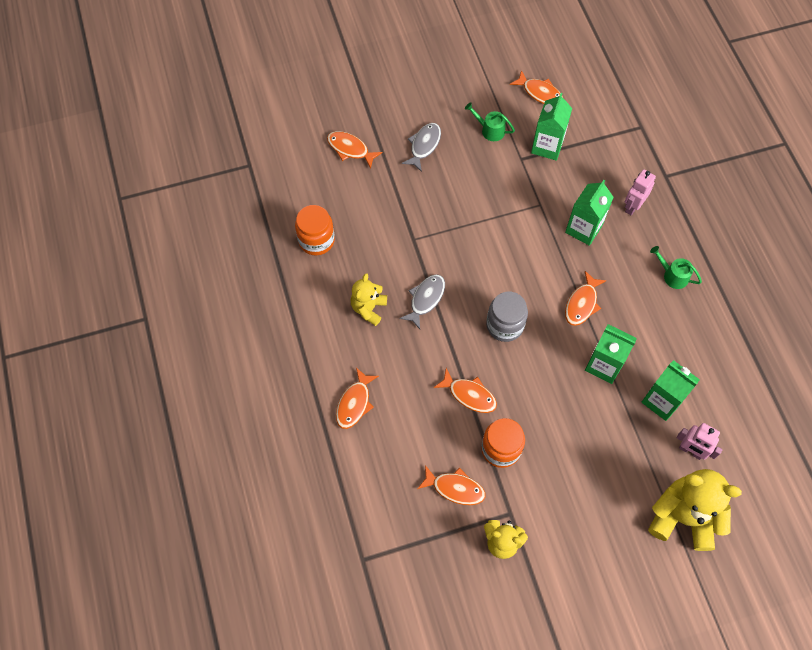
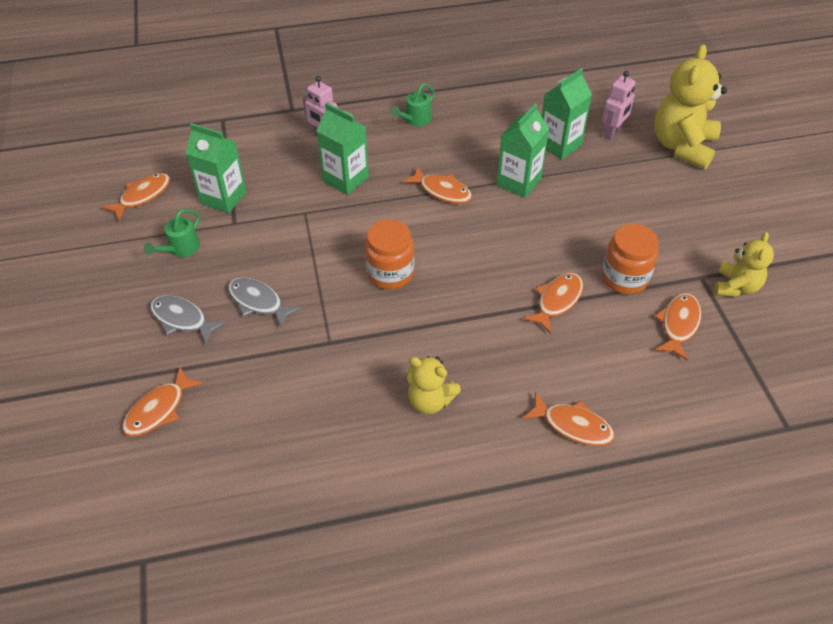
camera: 85 degrees left, 15 degrees down
(316, 240) = (309, 462): orange jar -> orange jar (390, 273)
(425, 299) = (422, 335): grey fish -> grey fish (258, 302)
(505, 325) = (465, 260): grey jar -> none

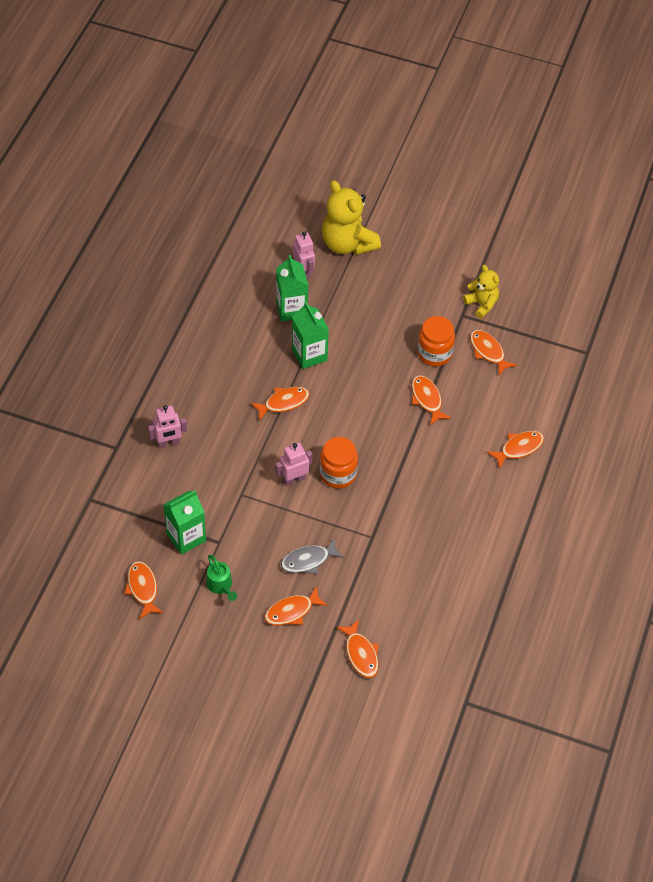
camera: 60 degrees left, 5 degrees up
(182, 319) = (291, 611): grey fish -> orange fish
(345, 179) = (226, 453): green carton -> none
(354, 242) = (294, 479): none -> pink robot
(415, 120) = (194, 376): green watering can -> none
(430, 401) = (454, 507): yellow teddy bear -> none

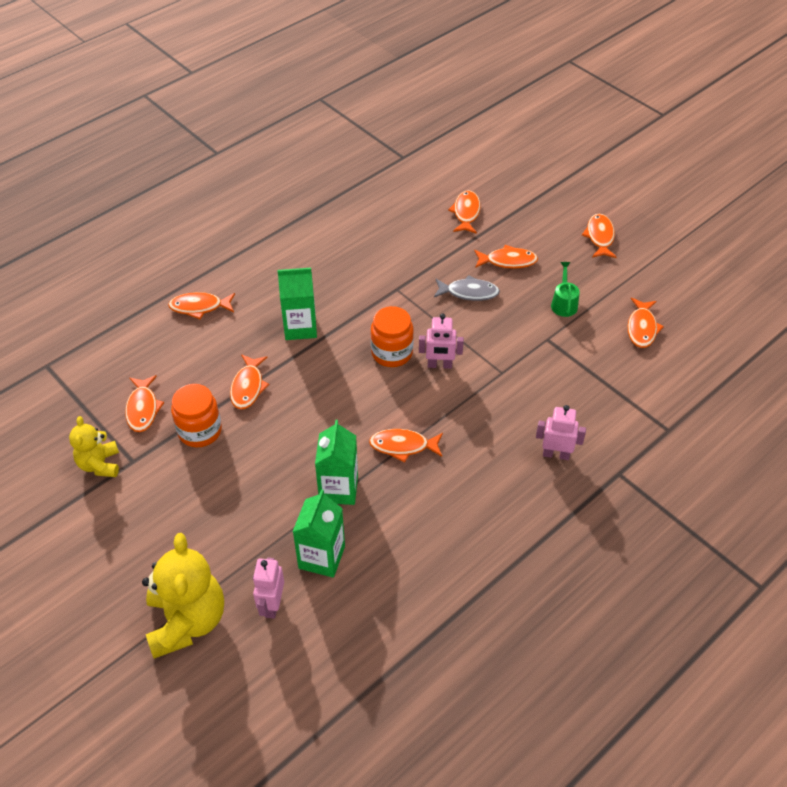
camera: 150 degrees left, 5 degrees down
(186, 537) = (579, 355): green carton -> green carton (300, 327)
(219, 681) = (599, 237): none -> orange fish

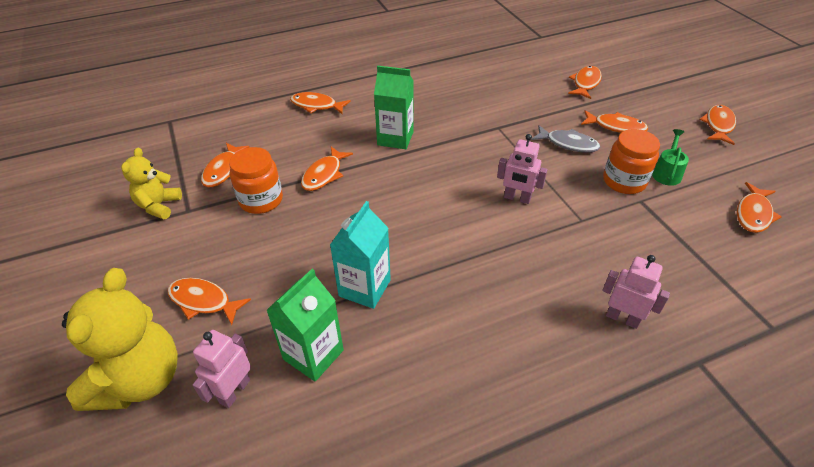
camera: 20 degrees right, 5 degrees down
(338, 489) = (364, 288): green carton -> turquoise carton
(392, 353) = (472, 177): orange jar -> orange jar (624, 181)
(403, 446) = (449, 264): orange fish -> orange fish (203, 301)

